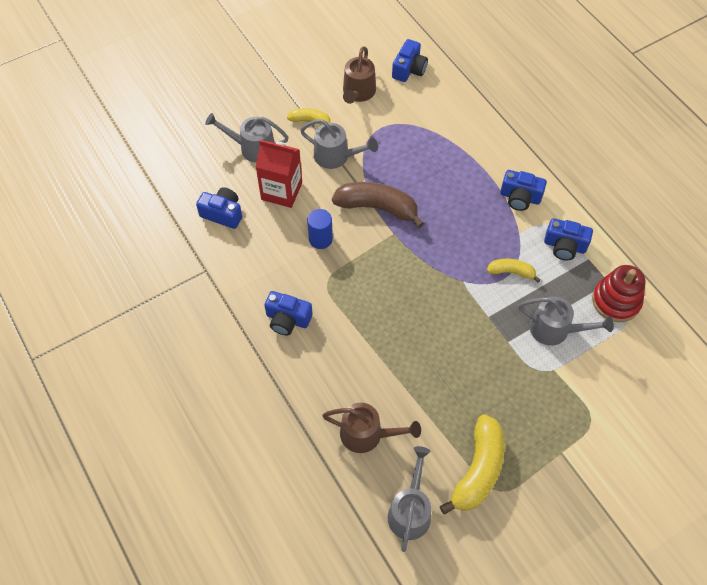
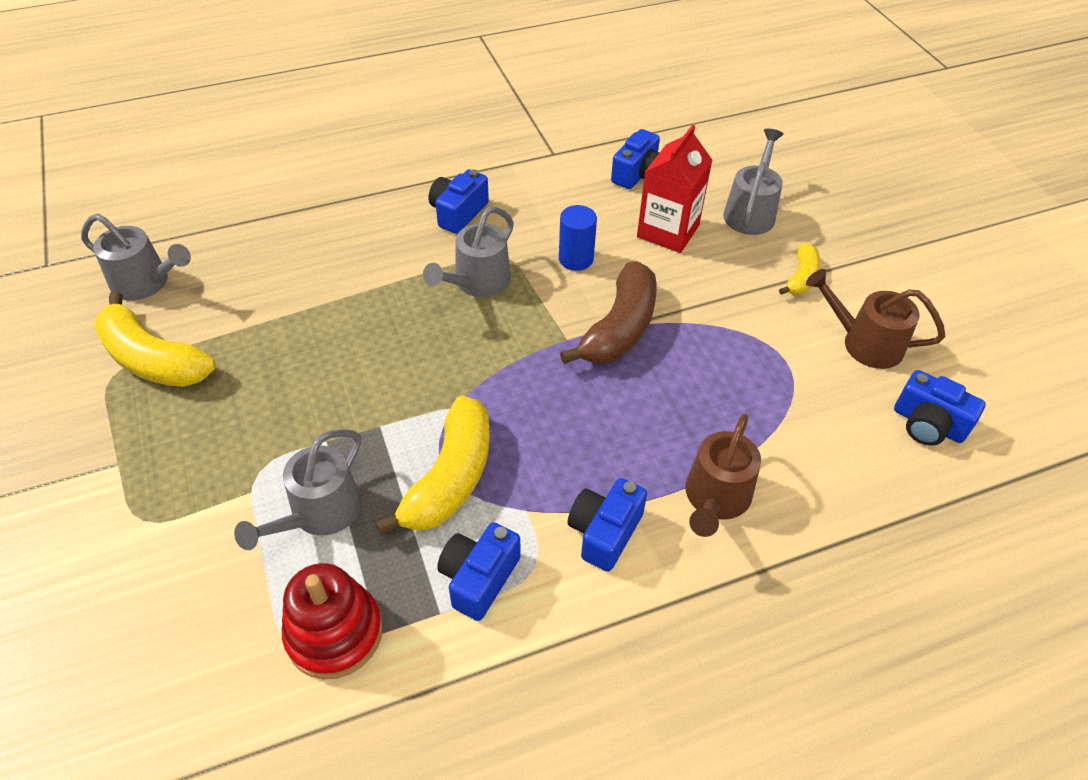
camera: 100 degrees right, 10 degrees down
(336, 156) = (726, 296): grey watering can -> grey watering can (477, 283)
(367, 434) = (265, 261): brown watering can -> brown watering can (715, 499)
(511, 272) = (450, 478): yellow banana -> yellow banana, size x1.85

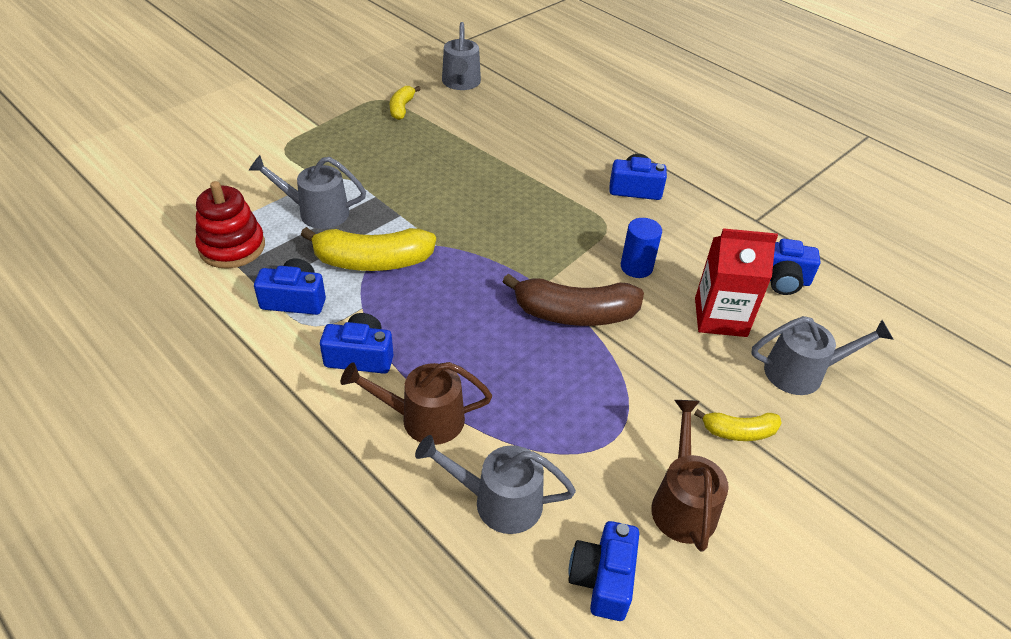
camera: 65 degrees right, 5 degrees down
(153, 359) = (402, 108): yellow banana -> yellow banana, size x0.54
(477, 283) = (566, 220): grey watering can -> grey watering can (498, 501)

